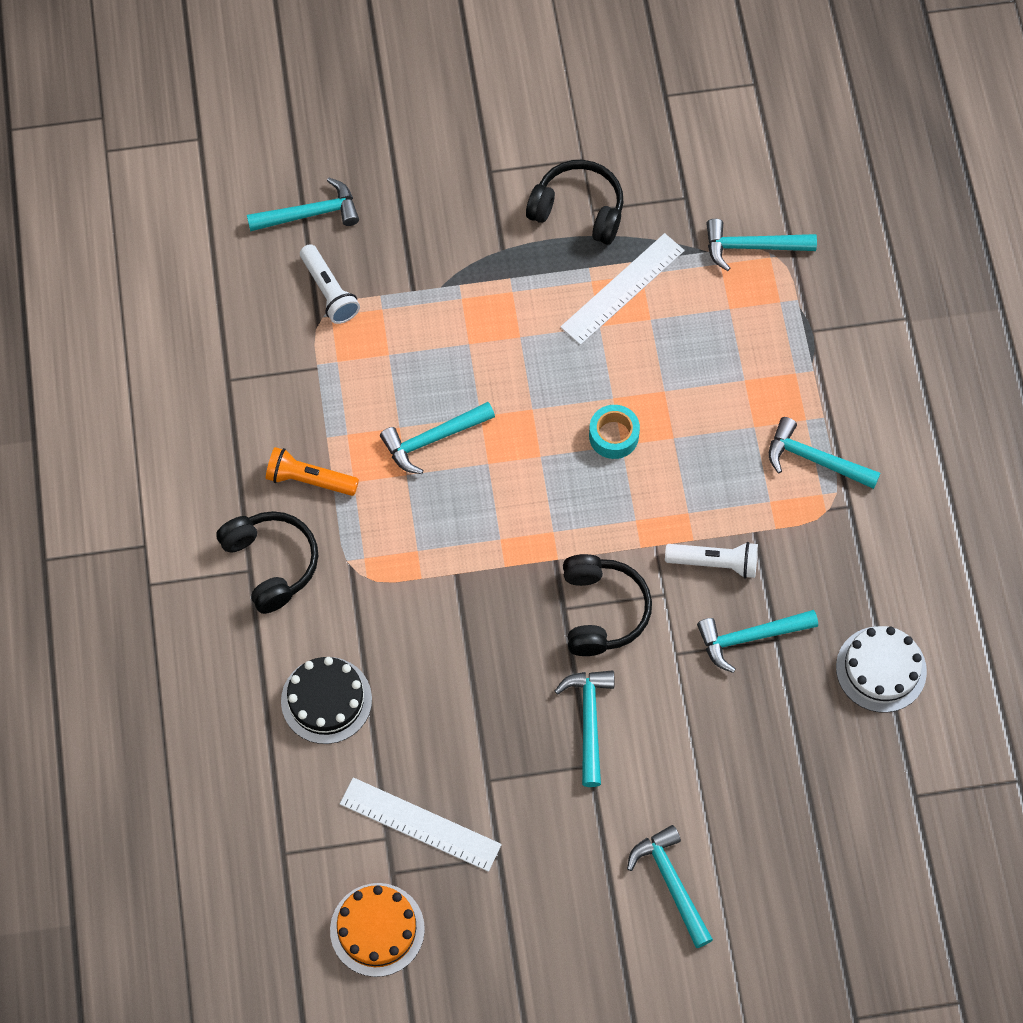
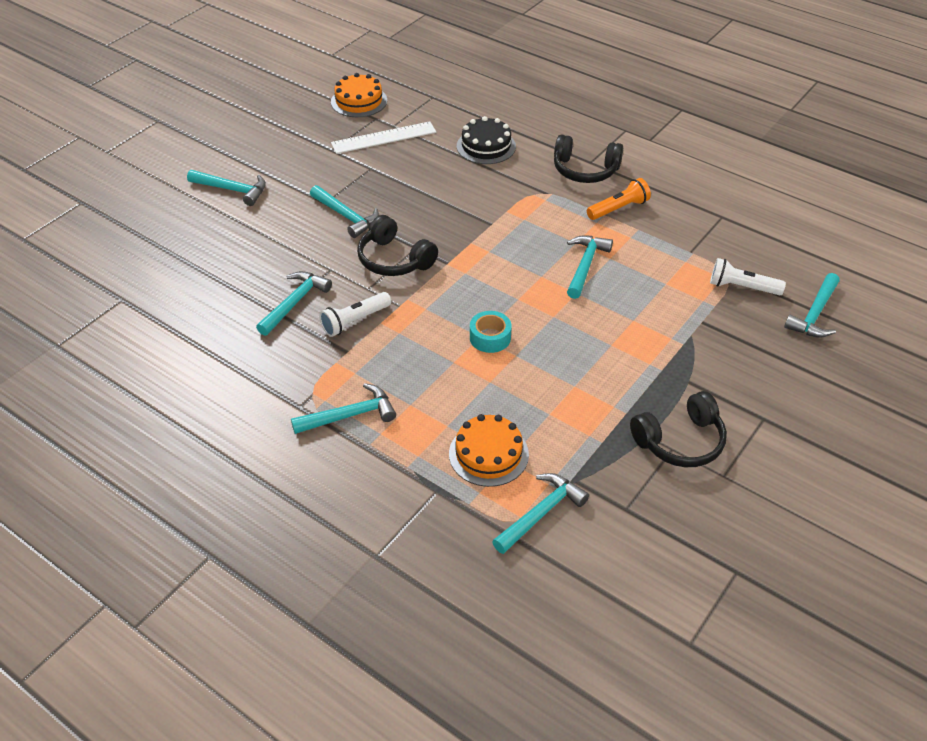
camera: 135 degrees right, 20 degrees down
(622, 289) = (589, 417): white ruler -> none
(738, 326) = (488, 454): none -> orange cake
(881, 669) = (196, 340): white cake -> none

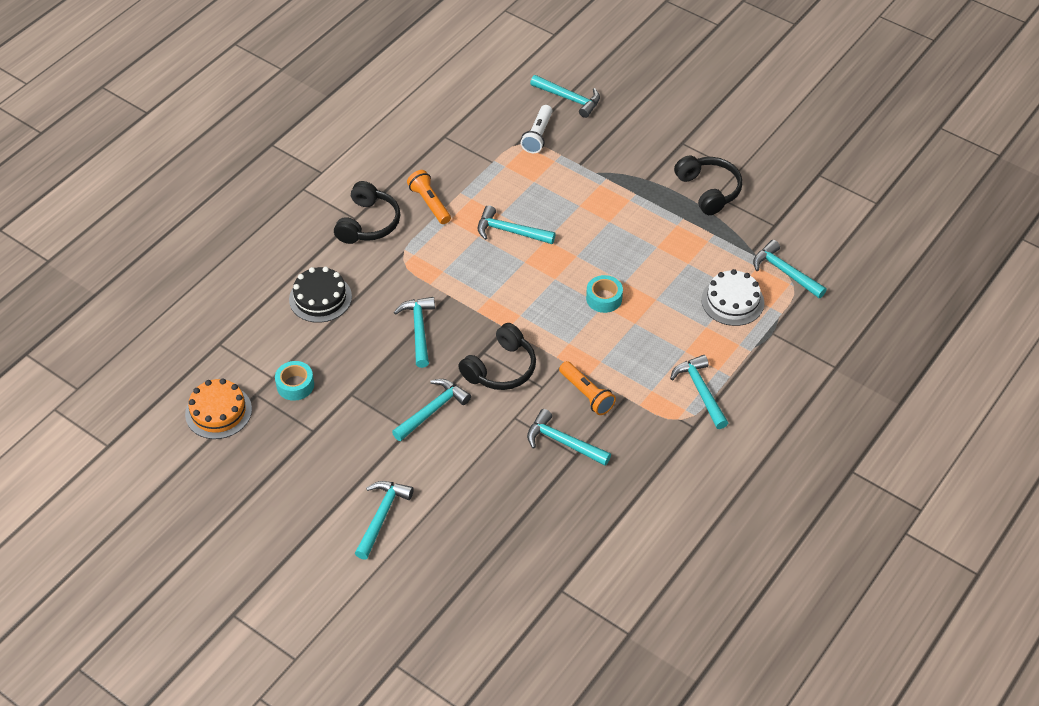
camera: 90 degrees left, 5 degrees up
(355, 321) = (586, 394): white flashlight -> orange flashlight
(384, 138) = (295, 385): white ruler -> turquoise tape
(446, 205) = (419, 330): none -> turquoise hammer
(488, 454) = (732, 301): orange cake -> white cake

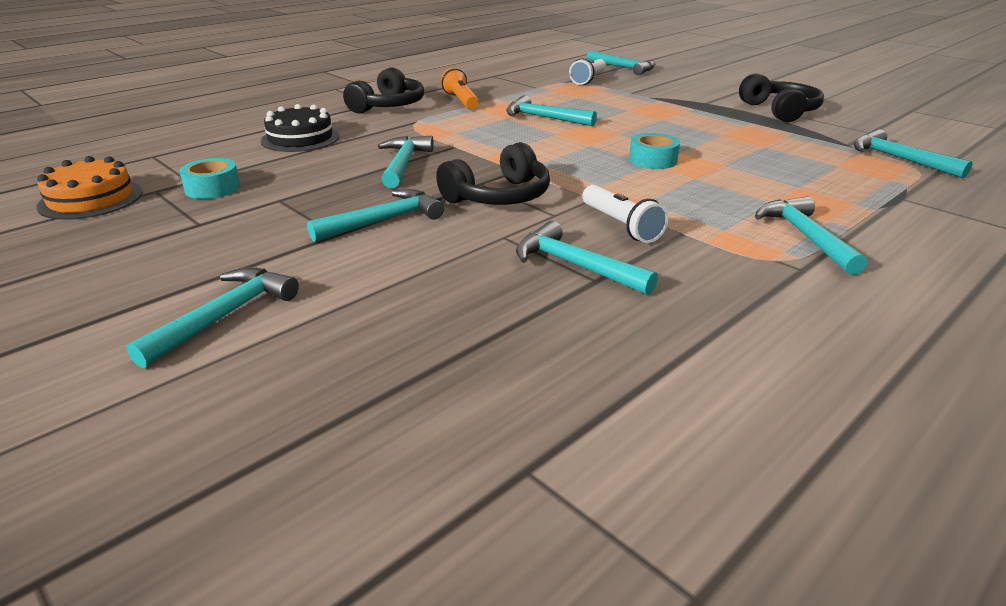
camera: 10 degrees right, 20 degrees down
(586, 394) = (621, 225): orange flashlight -> white flashlight
(732, 301) = (833, 173): white cake -> none

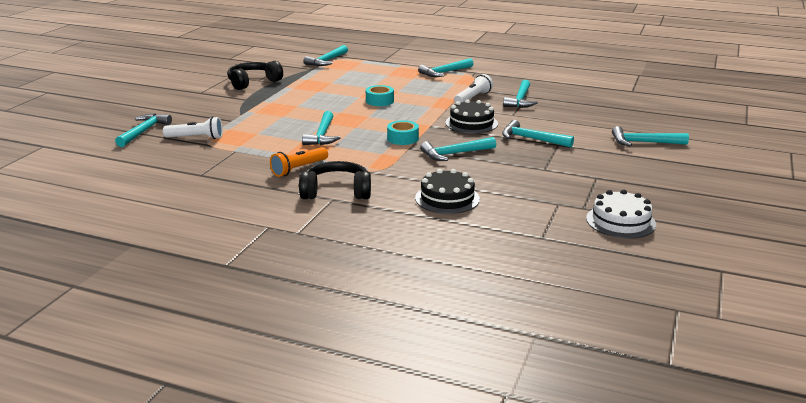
camera: 115 degrees left, 5 degrees down
(91, 199) = (620, 221): orange cake -> white cake
(212, 188) = (557, 192): turquoise tape -> turquoise tape (402, 138)
(499, 196) = (471, 123): black headphones -> black cake

